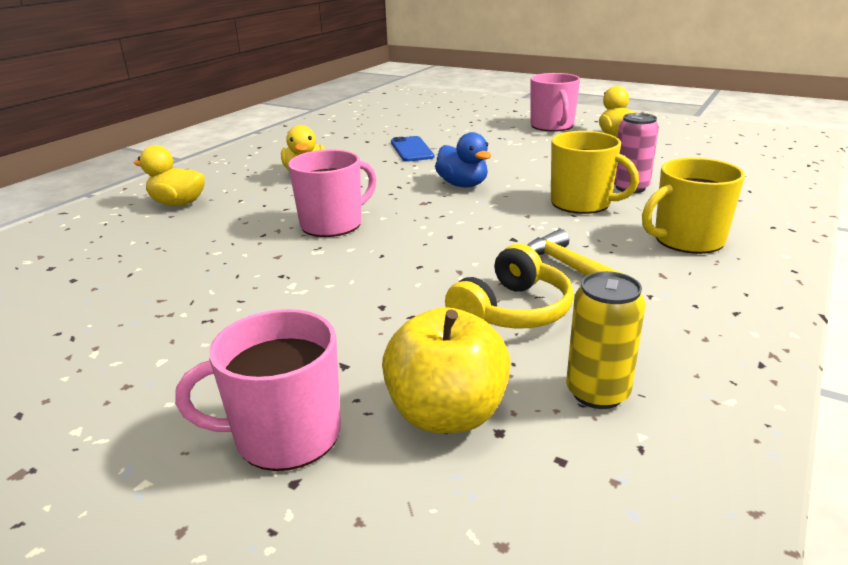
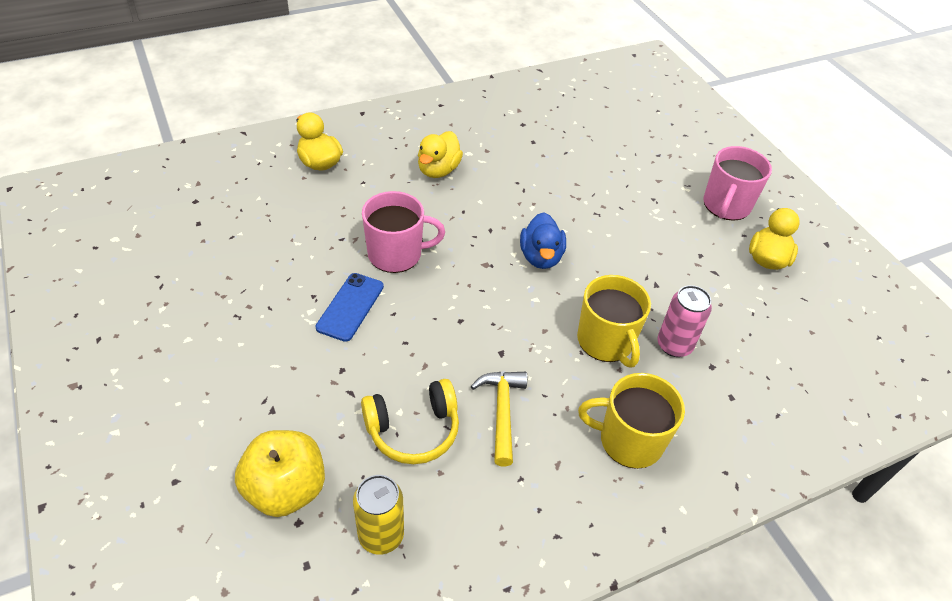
camera: 30 degrees right, 20 degrees up
(285, 435) = (198, 445): pink mug -> none
(412, 149) = (555, 177): blue phone -> blue phone (350, 307)

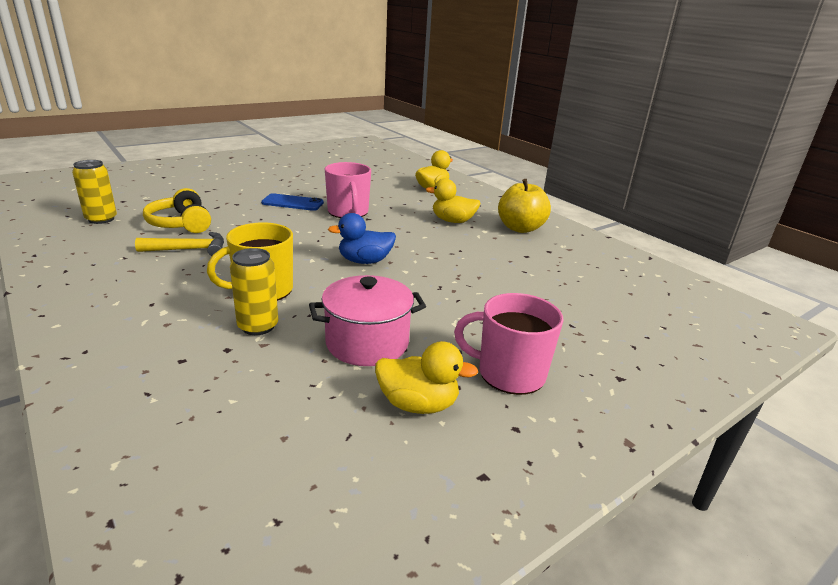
camera: 80 degrees right, 20 degrees down
(286, 489) = (147, 197): yellow apple -> yellow apple (520, 228)
(629, 440) = (143, 300): yellow mug -> none
(674, 345) = (258, 326): pink can -> yellow can
(694, 275) = (367, 343): none -> pink pot

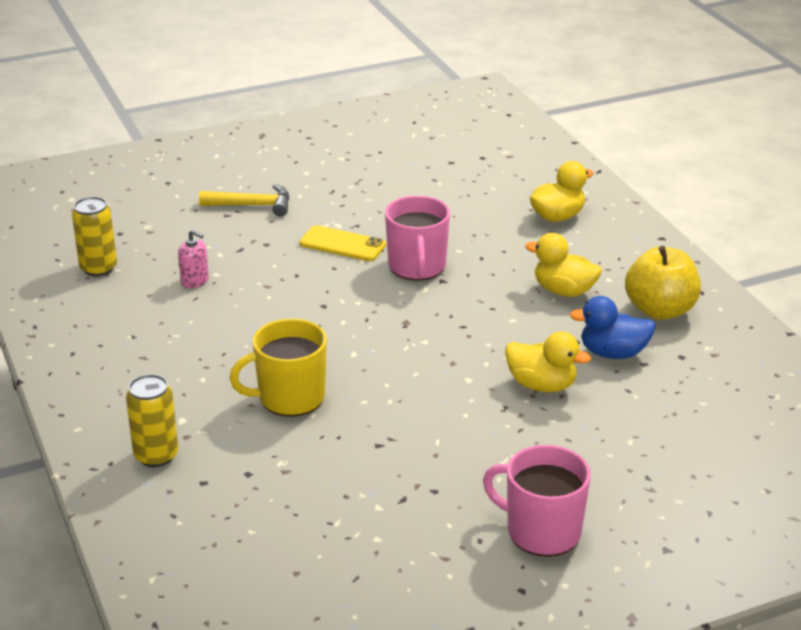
camera: 15 degrees right, 5 degrees up
(181, 224) = (195, 281): yellow headphones -> pink soap dispenser
(189, 249) = (207, 327): yellow hammer -> yellow hammer (253, 205)
(258, 326) = (281, 447): yellow can -> yellow can (156, 456)
(292, 203) = (342, 244): blue phone -> yellow phone
(365, 261) = (420, 360): blue duck -> blue duck (613, 353)
(367, 343) = (396, 479): pink pot -> none
(418, 404) = (431, 554): yellow duck -> yellow duck (542, 385)

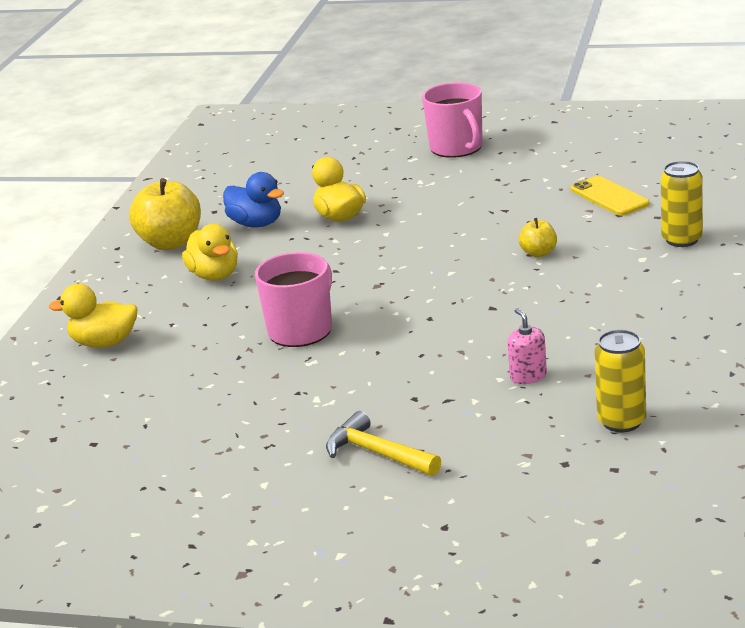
camera: 140 degrees left, 5 degrees down
(290, 398) = (538, 253): yellow mug -> yellow apple
(342, 244) = (339, 374): yellow phone -> yellow phone (609, 197)

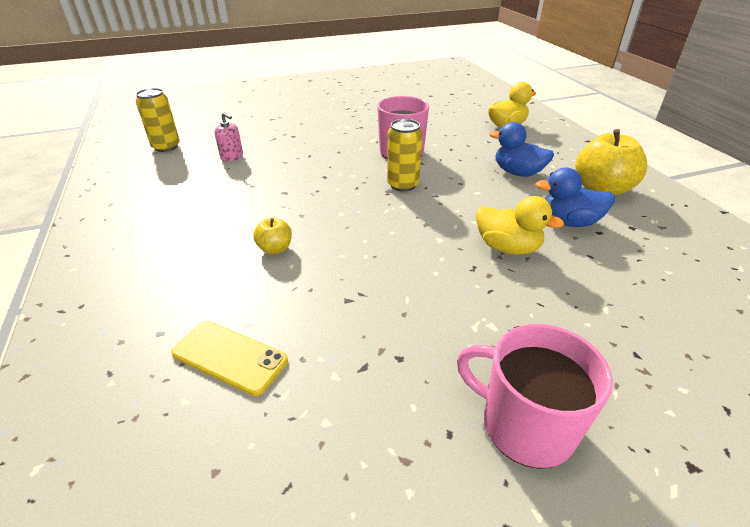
camera: 145 degrees right, 10 degrees up
(215, 275) = (518, 173): yellow duck -> blue duck
(377, 453) = (291, 114): yellow hammer -> none
(682, 239) = (128, 300): yellow can -> yellow can (403, 185)

